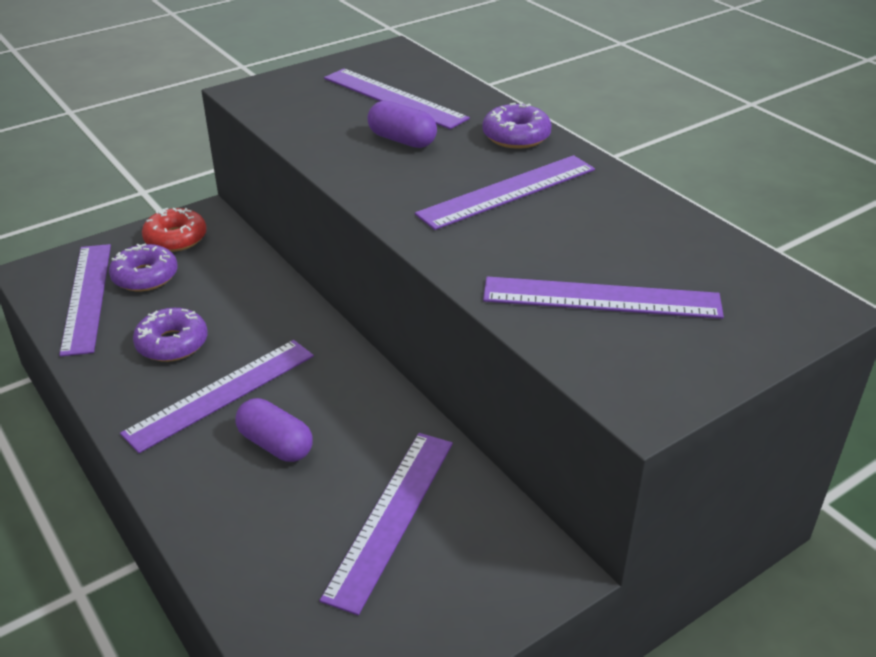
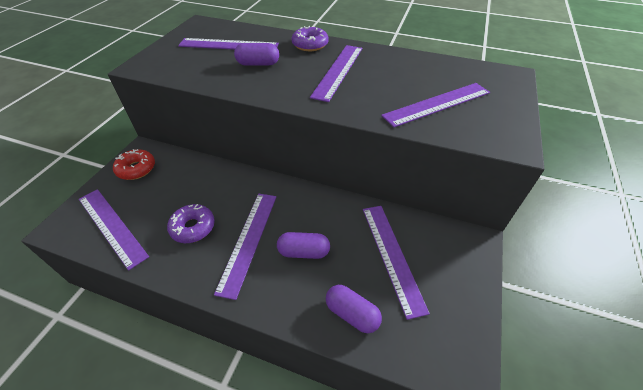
camera: 35 degrees left, 10 degrees up
(145, 276) = (138, 198): purple donut -> none
(256, 551) = (352, 314): none -> purple capsule

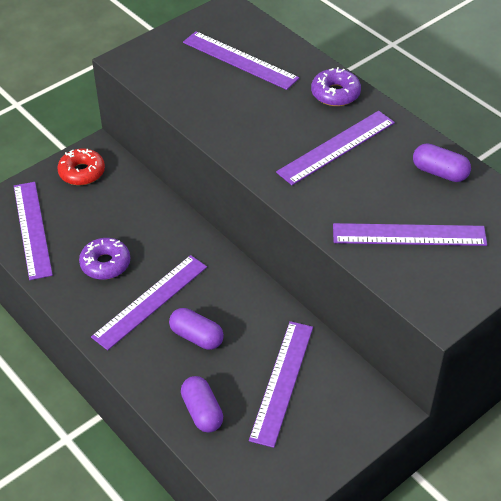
camera: 30 degrees right, 0 degrees up
(258, 64) = (254, 103): purple capsule -> purple capsule (439, 172)

